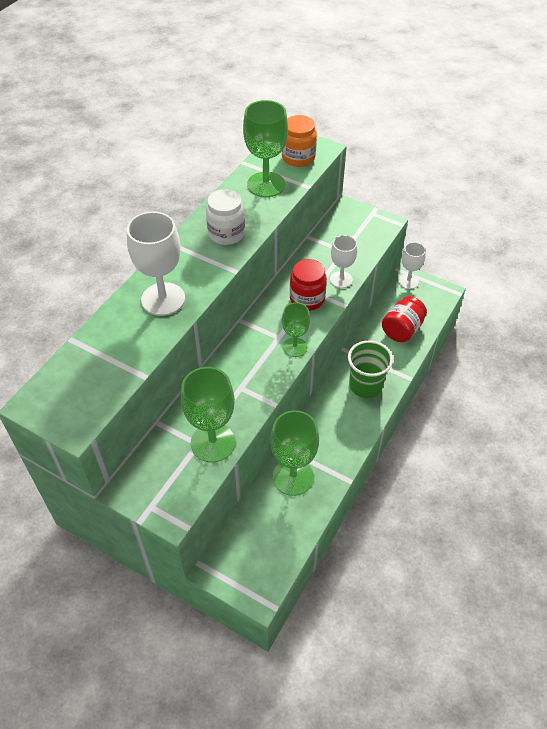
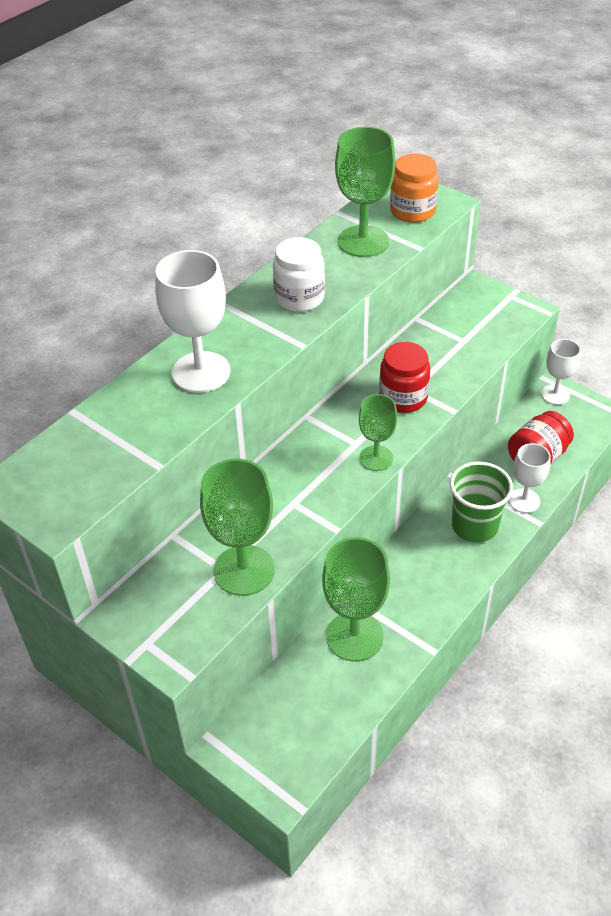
camera: 10 degrees right, 5 degrees down
(341, 279) = (454, 377): white goblet -> white goblet (524, 501)

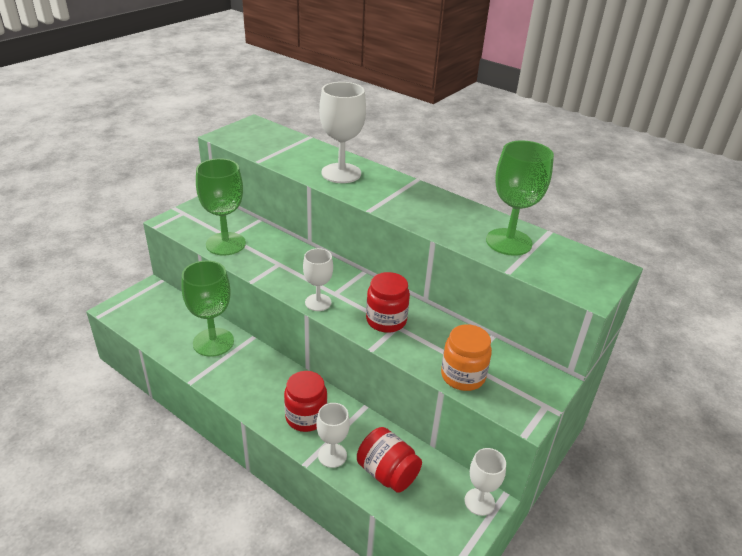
camera: 85 degrees right, 10 degrees down
(299, 298) = (425, 210): white jar -> none
(376, 458) = (318, 302): green goblet -> white goblet
(412, 211) = (566, 271): orange jar -> orange jar (463, 376)
(474, 526) = (306, 417): green cup -> red jar

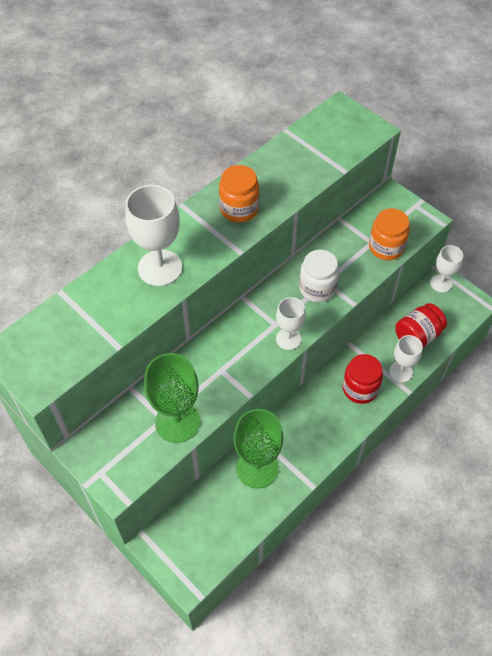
camera: 80 degrees left, 20 degrees up
(386, 320) = (317, 288): red jar -> white jar
(423, 208) = (239, 209): none -> orange jar
(508, 242) = (301, 160): green goblet -> none

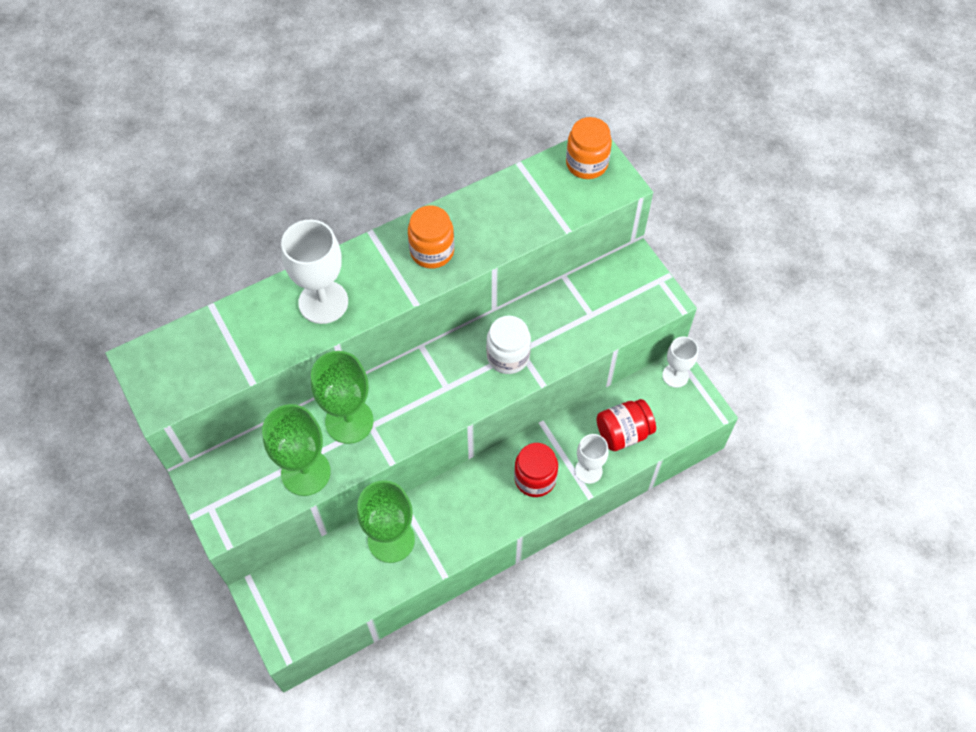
camera: 15 degrees right, 5 degrees up
(201, 370) = (349, 421): none -> green goblet
(288, 339) = (455, 408): white goblet -> none
(386, 247) = (605, 325): orange jar -> orange jar (586, 164)

